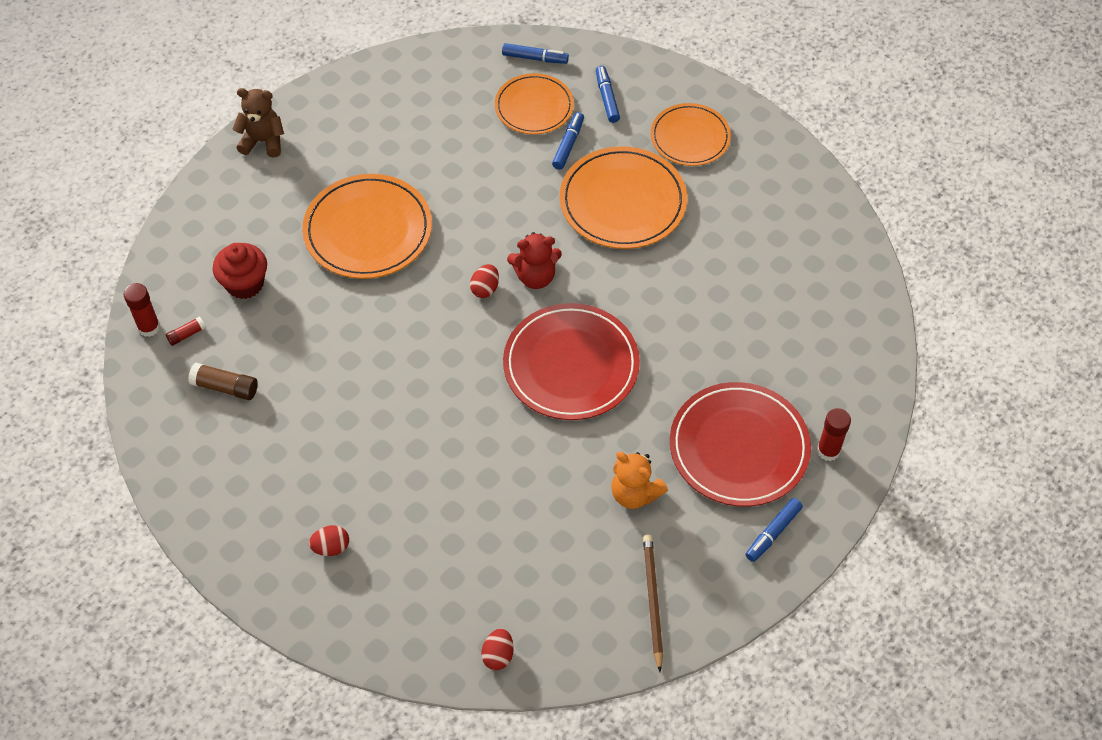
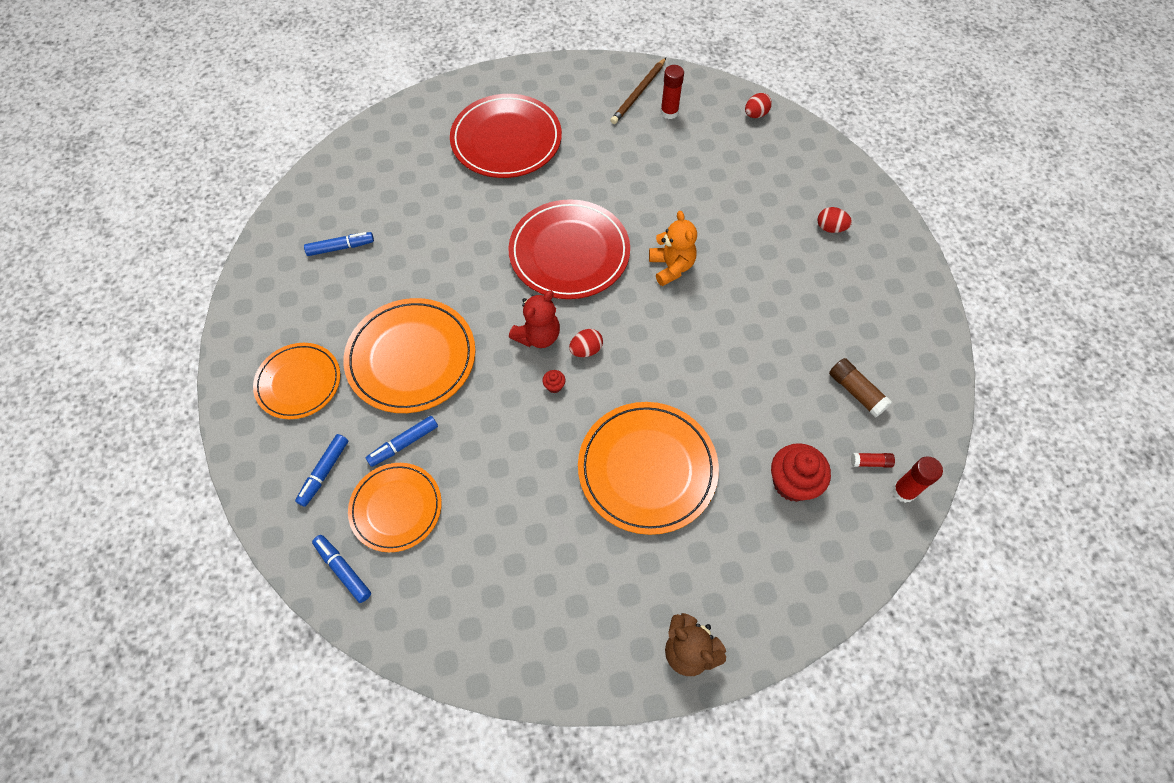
camera: 145 degrees left, 5 degrees up
(488, 246) = (554, 386): none -> red cupcake
(535, 276) = (538, 336): red teddy bear -> red teddy bear turned 105 degrees clockwise
(634, 493) = (598, 151): orange teddy bear -> orange teddy bear (671, 267)
(773, 533) = (534, 87): blue marker -> blue marker (341, 247)
(828, 450) = (453, 109): red glue stick -> red glue stick (669, 112)

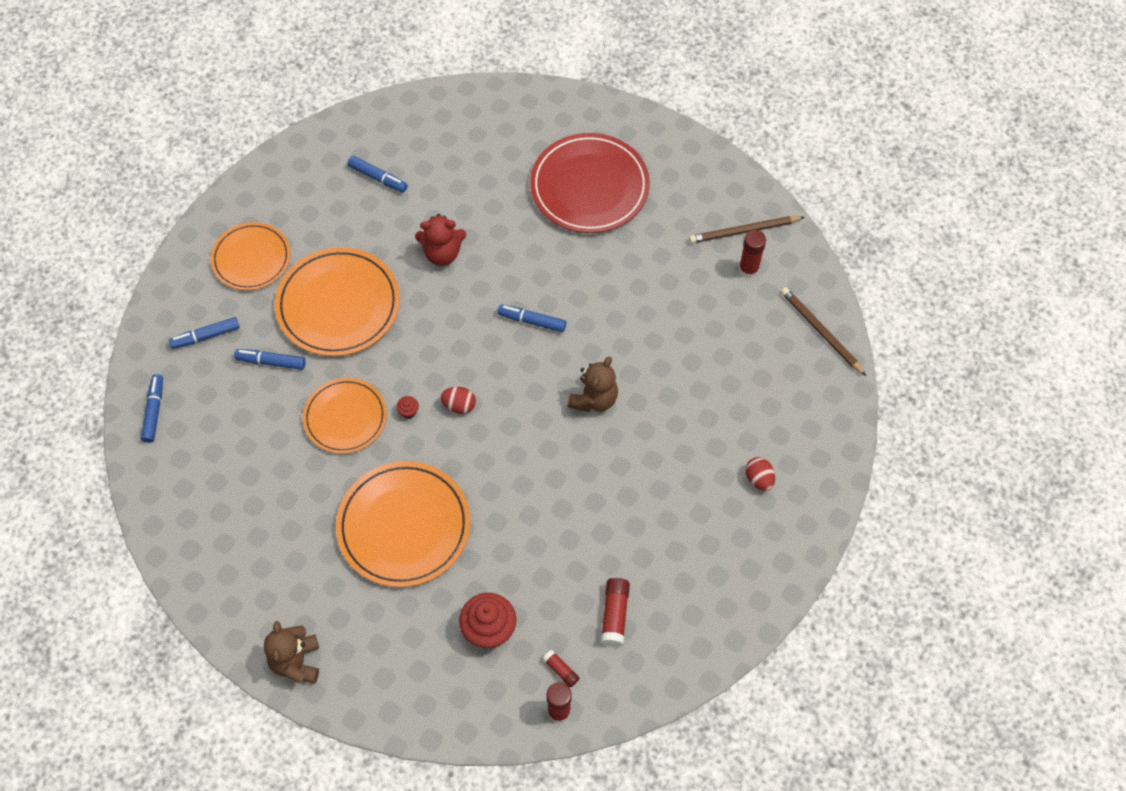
camera: 45 degrees right, 0 degrees up
(396, 508) = (223, 401): orange plate -> orange plate (345, 417)
(538, 336) = (438, 365): red teddy bear -> red teddy bear (442, 253)
(569, 252) = (532, 321): red plate -> blue marker
(671, 267) = (594, 399): orange teddy bear -> brown teddy bear
(755, 114) = (821, 332): red egg -> brown pencil
(856, 392) = (614, 615): brown glue stick -> red glue stick

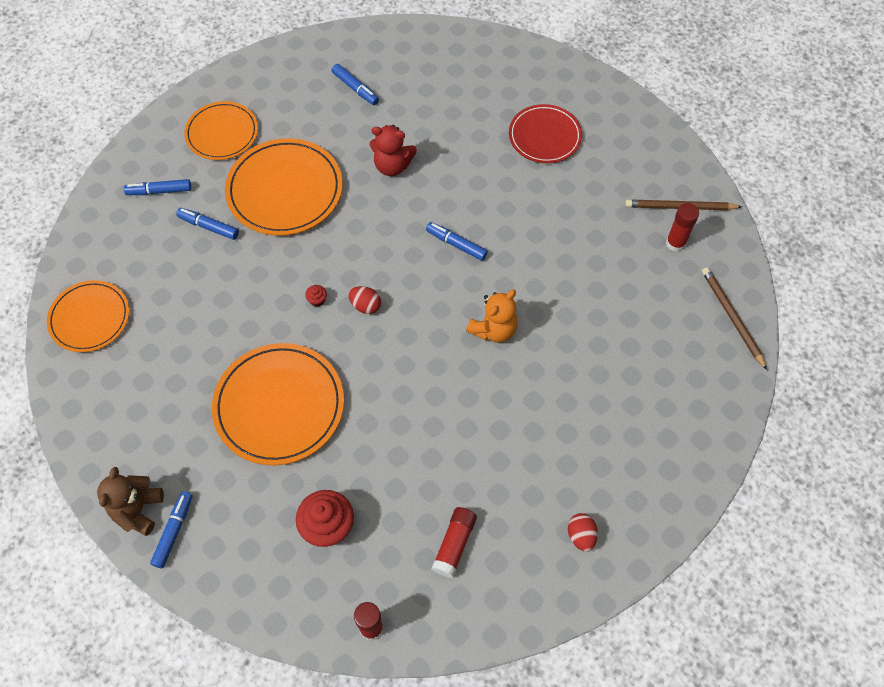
camera: 15 degrees right, 0 degrees up
(154, 411) = (92, 246): blue marker -> blue marker (174, 531)
(345, 417) = (258, 292): orange plate -> orange plate (90, 318)
(561, 670) = (385, 586): red glue stick -> none
(589, 186) = (544, 136): red plate -> red plate, size x0.65
(594, 399) = (494, 329): brown teddy bear -> orange teddy bear
(759, 479) = (634, 445): red egg -> red egg (581, 536)

